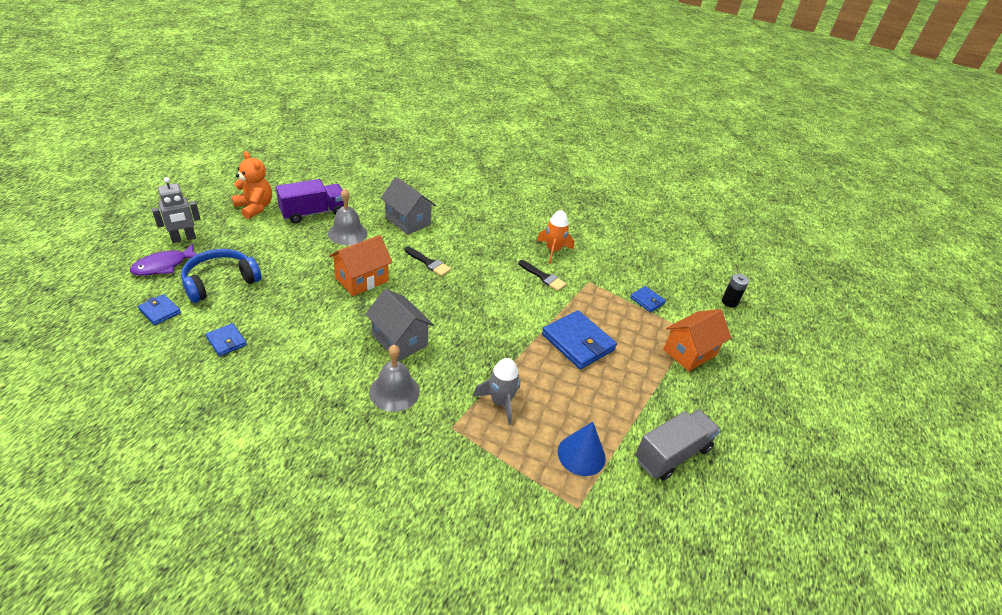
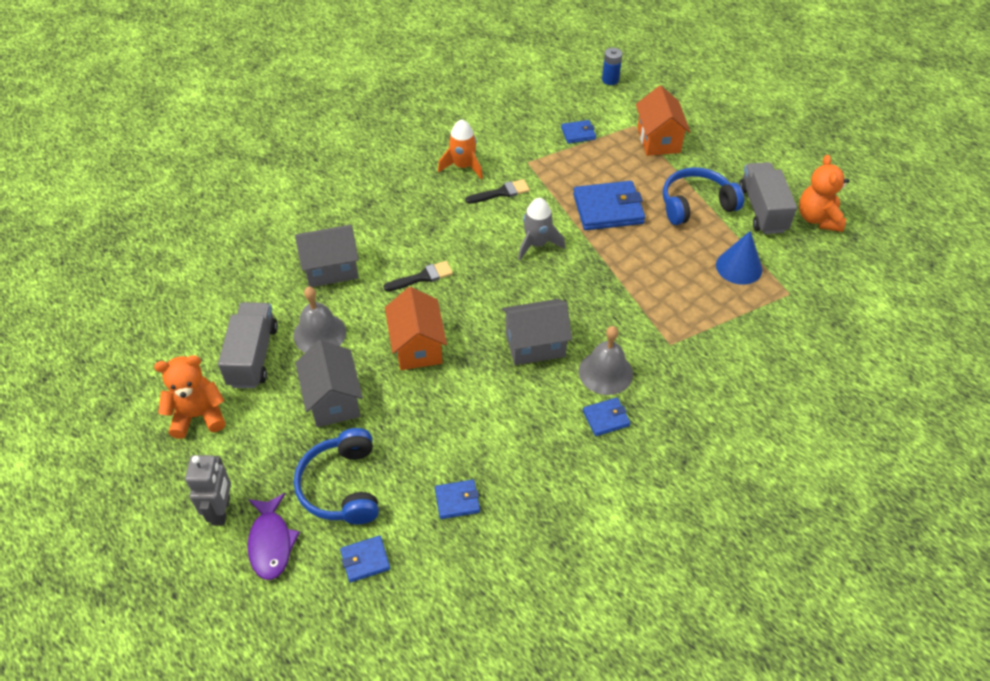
camera: 55 degrees left, 10 degrees up
(293, 256) = (333, 400): none -> grey house
(313, 213) = (253, 356): purple truck -> grey truck
(344, 405) = (606, 418): none -> blue wallet
(500, 402) = (656, 297): grey rocket -> grey rocket (537, 244)
(634, 400) = (696, 204): none -> blue headphones
(701, 507) = (818, 219): none -> orange teddy bear
(729, 302) = (610, 80): black battery -> blue battery

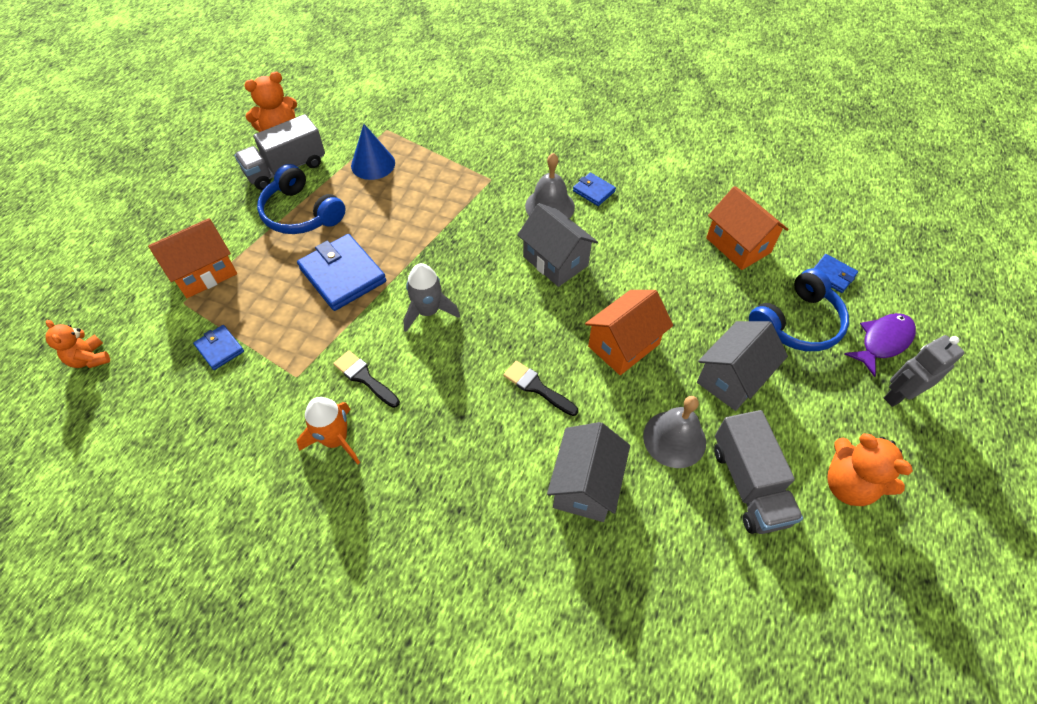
camera: 120 degrees left, 5 degrees up
(253, 356) = (749, 484): grey truck -> grey truck turned 75 degrees counterclockwise
(331, 269) = (585, 485): grey house -> grey house turned 60 degrees clockwise
(457, 500) = (738, 245): blue wallet -> orange house
(610, 80) = (90, 359): blue battery -> orange teddy bear

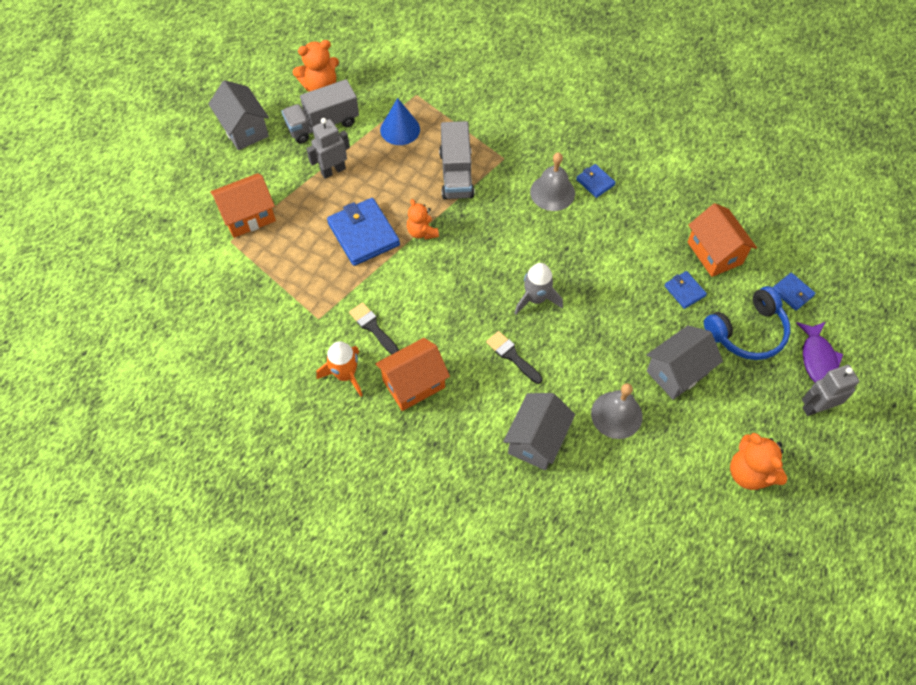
camera: 10 degrees right, 5 degrees up
(90, 359) = (156, 280): orange teddy bear -> orange teddy bear (422, 232)
(220, 349) = (258, 286): blue wallet -> blue wallet (684, 291)
(301, 213) = (333, 170): blue headphones -> grey robot
(428, 311) = (431, 277): grey rocket -> grey rocket (536, 299)
(555, 261) = (548, 246): grey house -> grey house (244, 129)
(623, 345) = (591, 330): orange house -> orange house (413, 384)
(749, 484) = (668, 460): grey truck -> grey truck (456, 174)
(882, 341) = (818, 359): purple fish -> purple fish turned 120 degrees clockwise

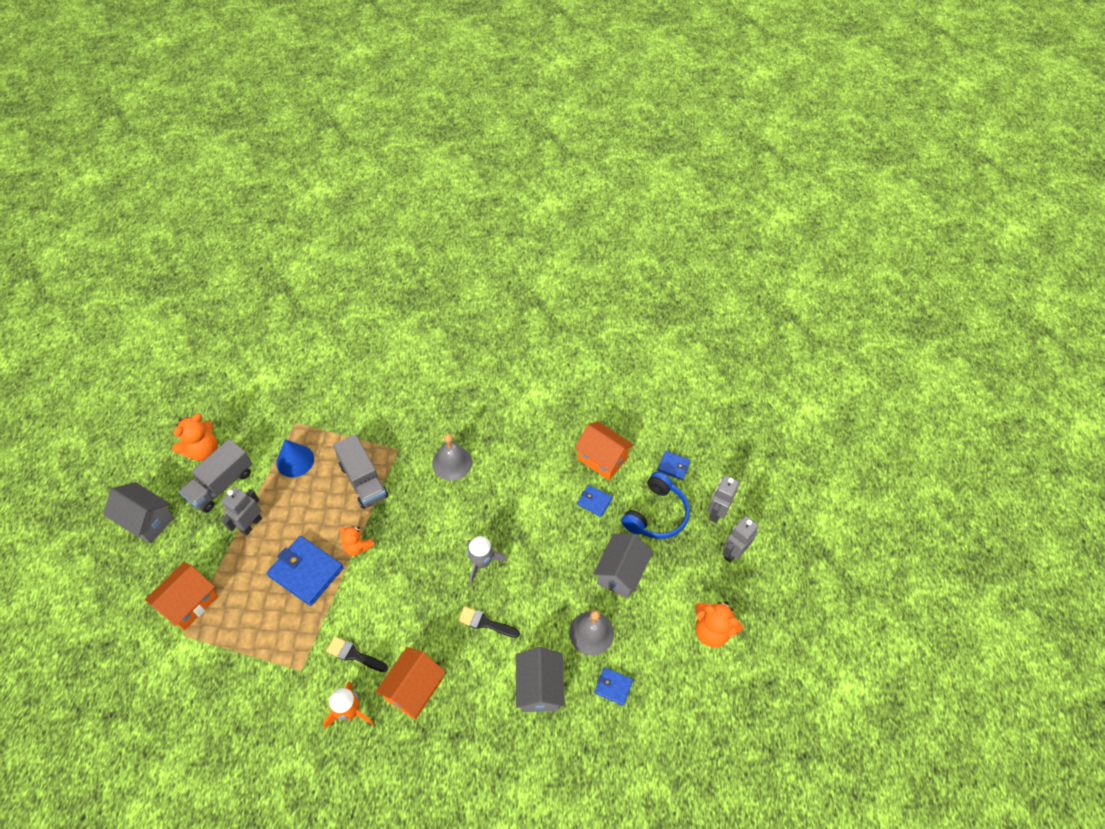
camera: 30 degrees left, 5 degrees down
(595, 182) = (482, 439): blue wallet -> blue wallet (613, 687)
(818, 359) = (716, 512): purple fish -> grey robot

